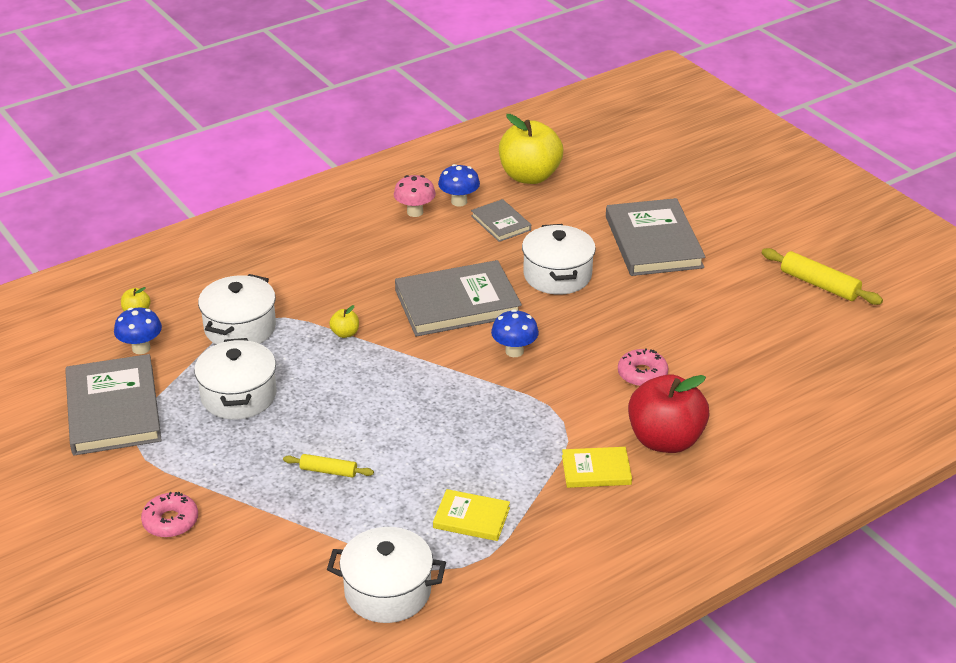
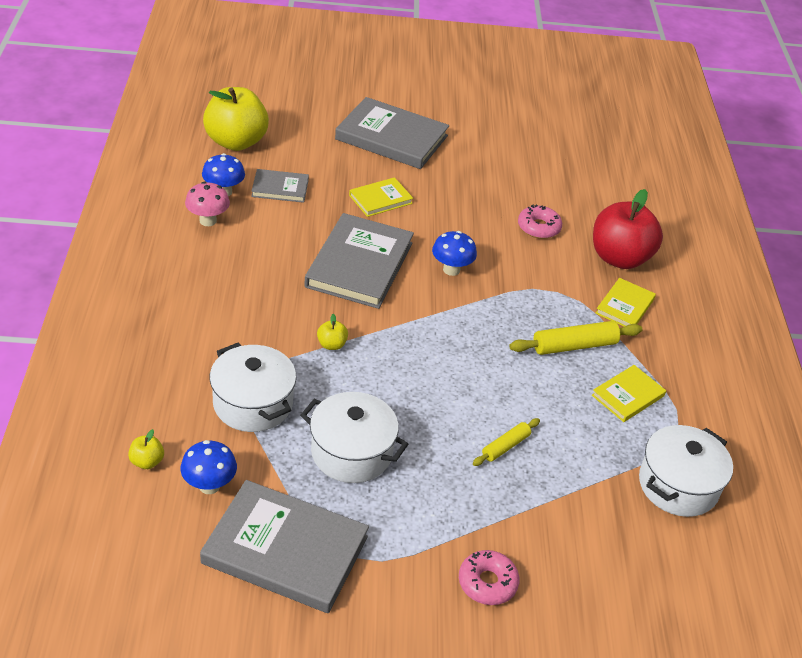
camera: 60 degrees left, 5 degrees up
(557, 275) = (380, 199): white pot -> yellow book
(819, 284) = (517, 105): yellow rolling pin -> yellow rolling pin (574, 346)

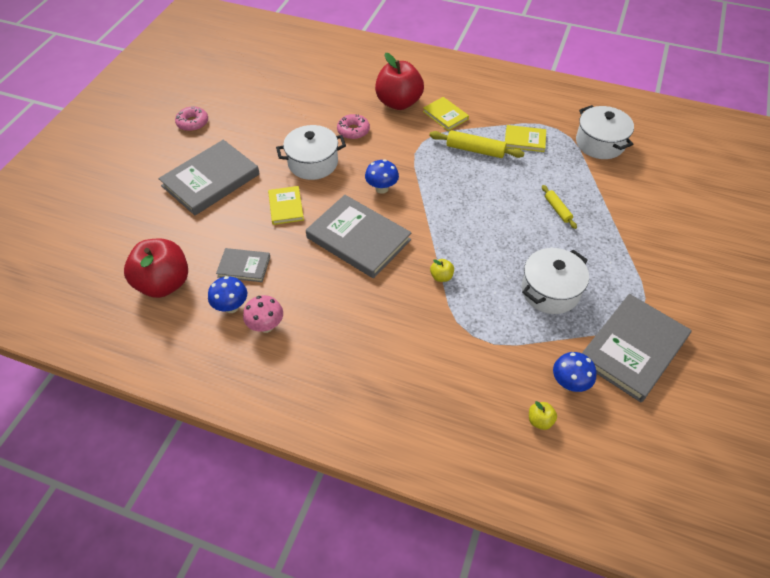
camera: 65 degrees left, 10 degrees up
(236, 142) = (164, 283): yellow apple -> red apple
(253, 403) = (492, 339): white pot -> white pot (313, 163)
(280, 188) = (244, 266): grey book -> grey book turned 75 degrees clockwise
(487, 583) = (666, 250): pink donut -> pink donut (193, 123)
(574, 346) = (475, 150): yellow rolling pin -> yellow rolling pin turned 75 degrees counterclockwise
(628, 395) = (524, 140): yellow book -> yellow book turned 60 degrees counterclockwise

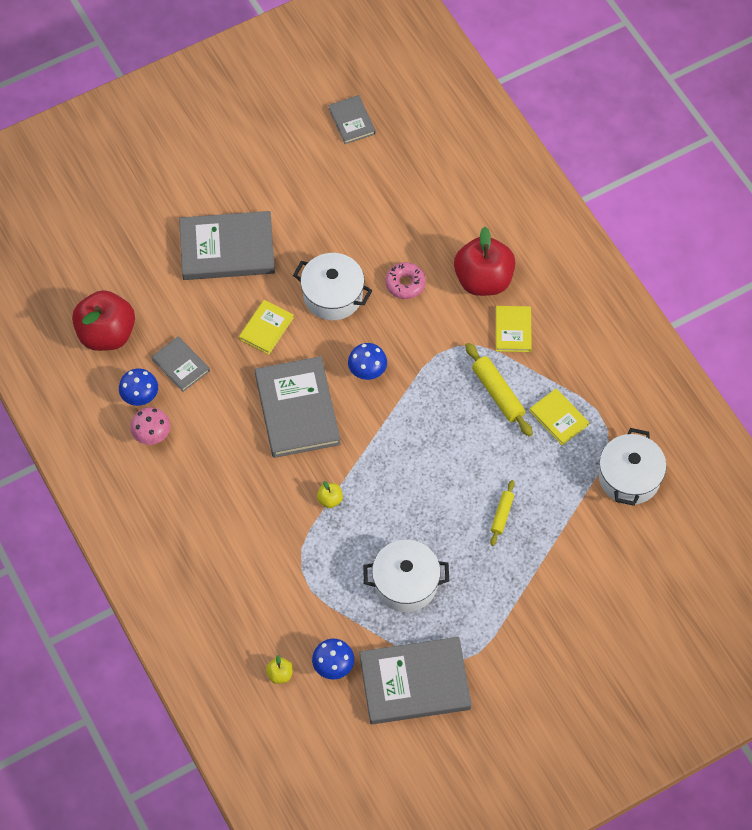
camera: 40 degrees right, 10 degrees up
(193, 123) = (265, 163): pink donut -> none
(230, 75) = (351, 121): none -> grey book

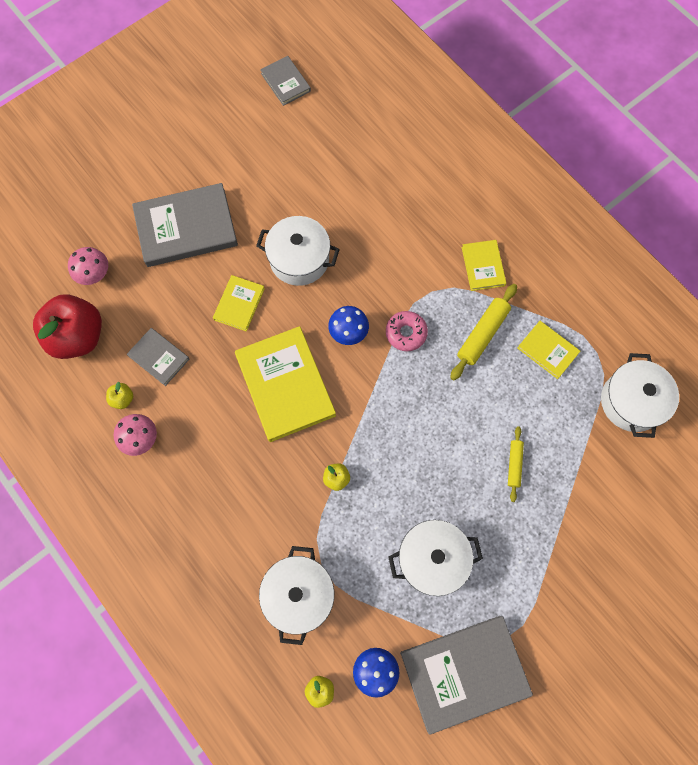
camera: 10 degrees left, 10 degrees up
(131, 280) = (95, 275): none -> pink mushroom
(140, 397) = (123, 399): blue mushroom -> yellow apple
(275, 593) = (299, 594): none -> white pot
(297, 409) = (285, 385): grey book -> yellow book
(405, 284) = (368, 236): pink donut -> pink donut (406, 333)
(483, 280) = (443, 220): red apple -> none
(498, 393) = (482, 334): yellow rolling pin -> yellow rolling pin turned 75 degrees clockwise

